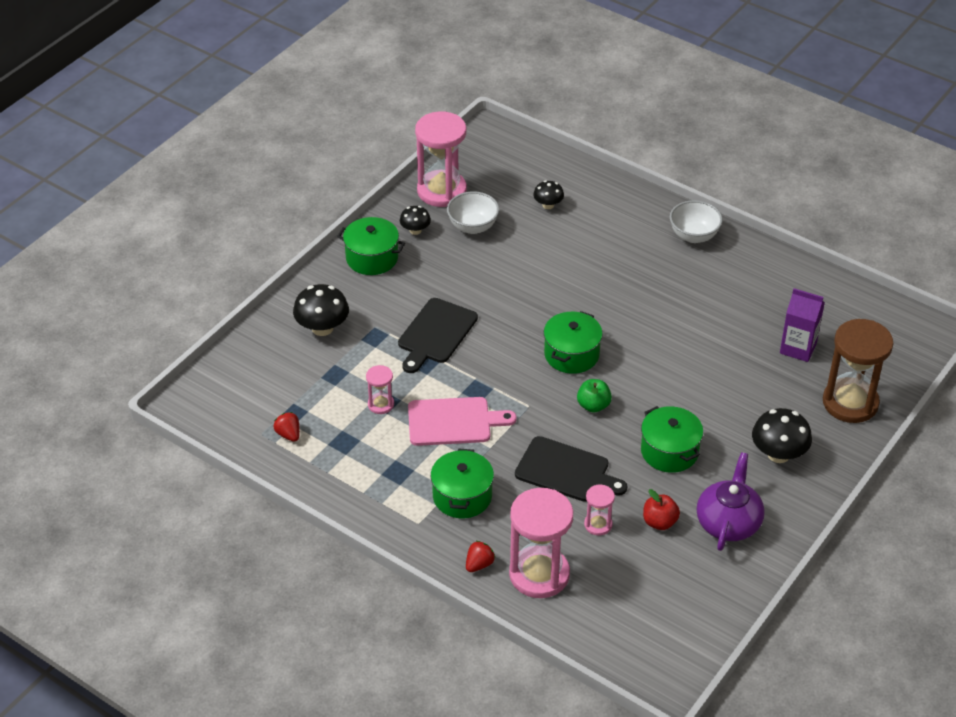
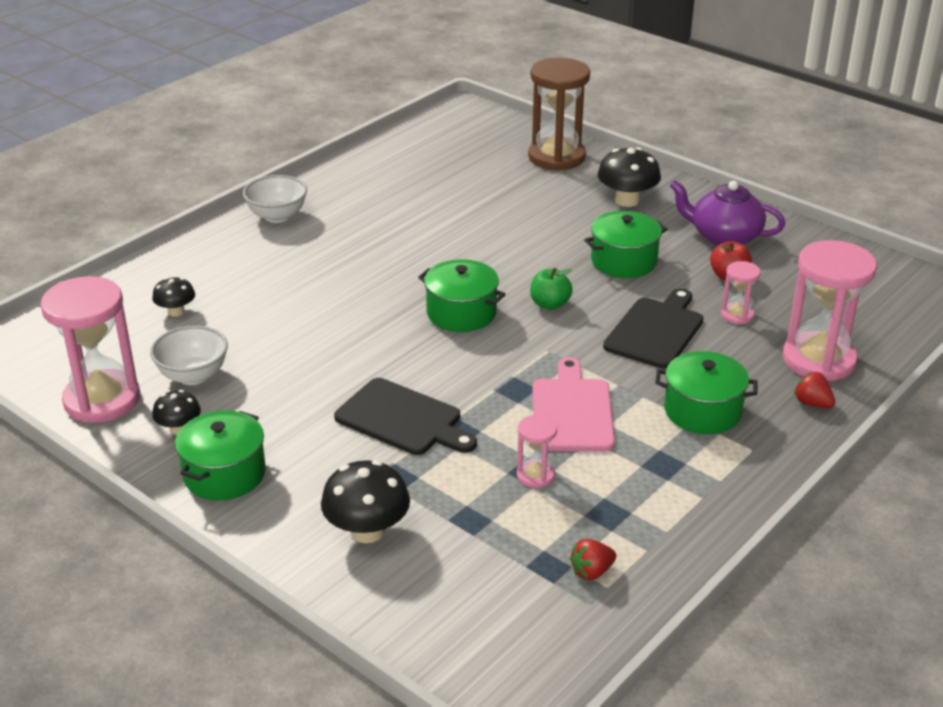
camera: 85 degrees left, 10 degrees down
(798, 348) = (474, 175): purple carton -> none

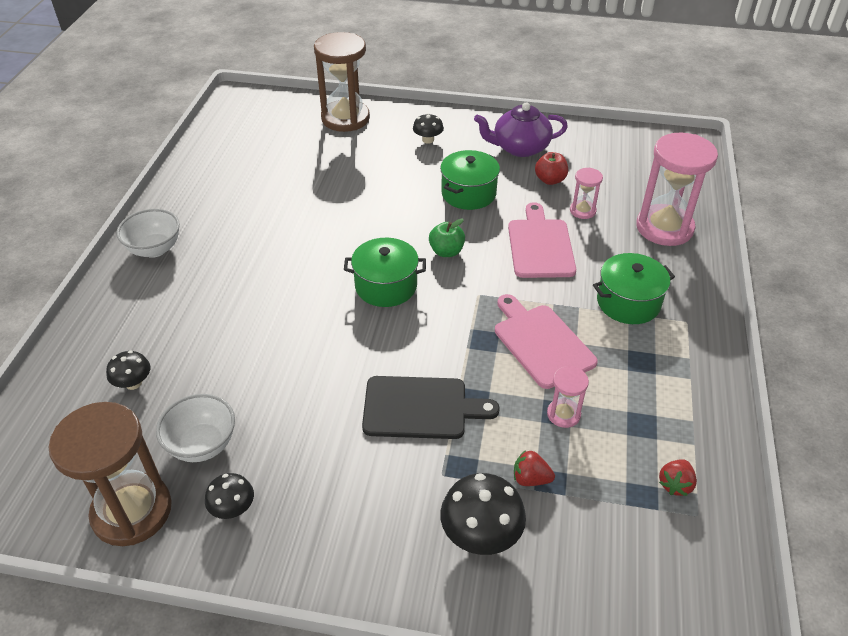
camera: 30 degrees left, 10 degrees up
(102, 400) = (132, 511): pink hourglass -> brown hourglass
(224, 474) = (313, 537): green pot -> none
(627, 200) = (428, 140): black mushroom -> black mushroom, size x0.59
(656, 330) = (540, 245): black cutting board -> pink cutting board
(812, 403) = (690, 265): red strawberry -> red strawberry (530, 479)

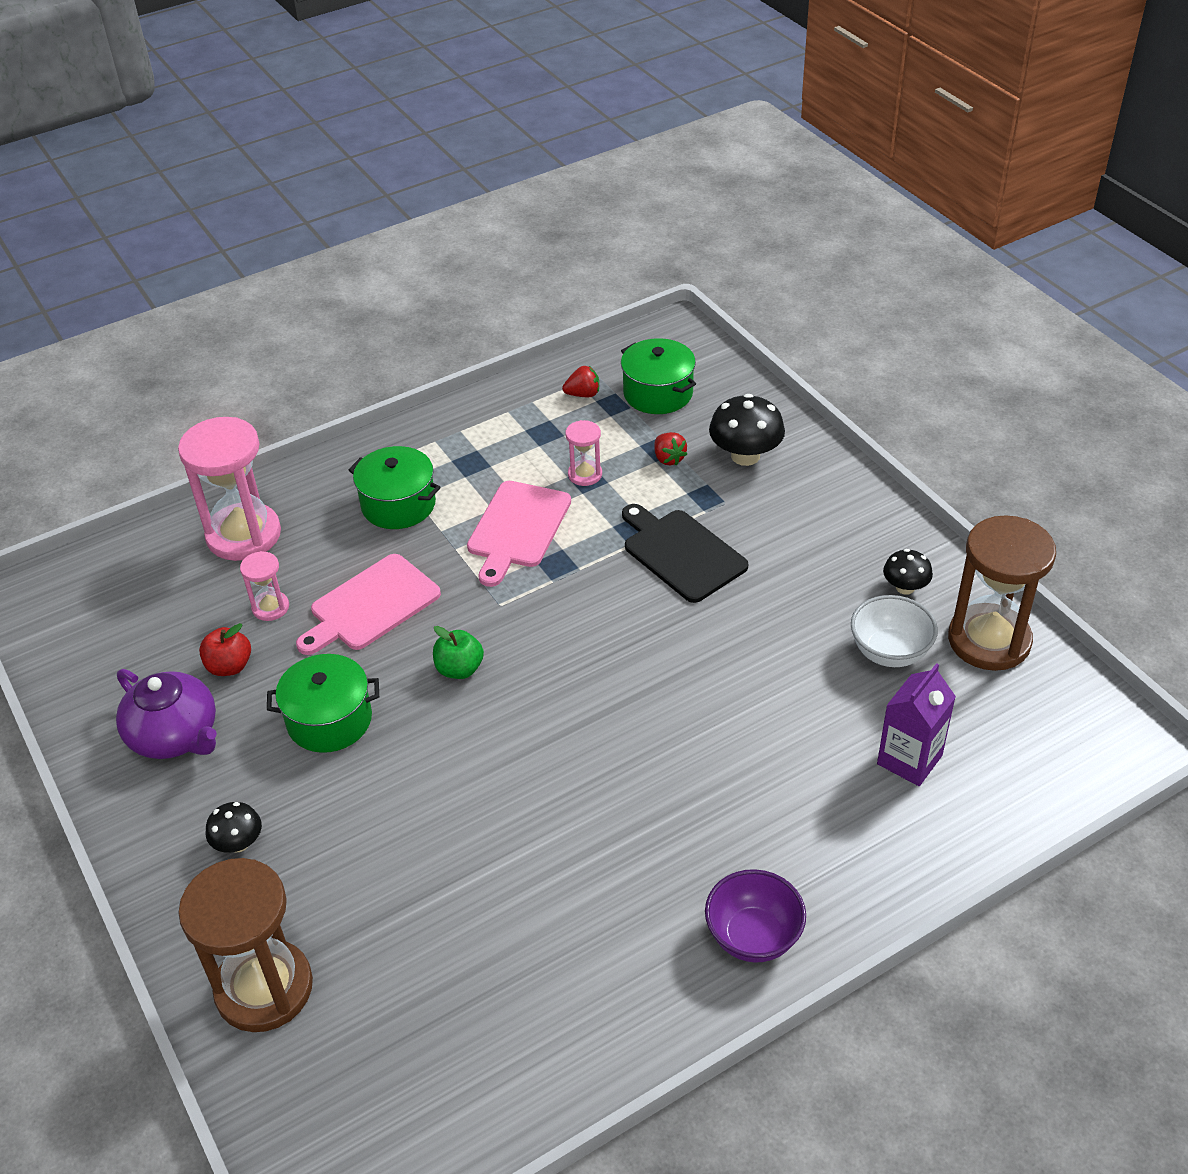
camera: 130 degrees left, 0 degrees up
(133, 383) = (909, 760): black mushroom -> purple carton
(155, 249) = (753, 936): white bowl -> purple bowl
(386, 286) = (566, 678): green pot -> green pot (658, 393)

